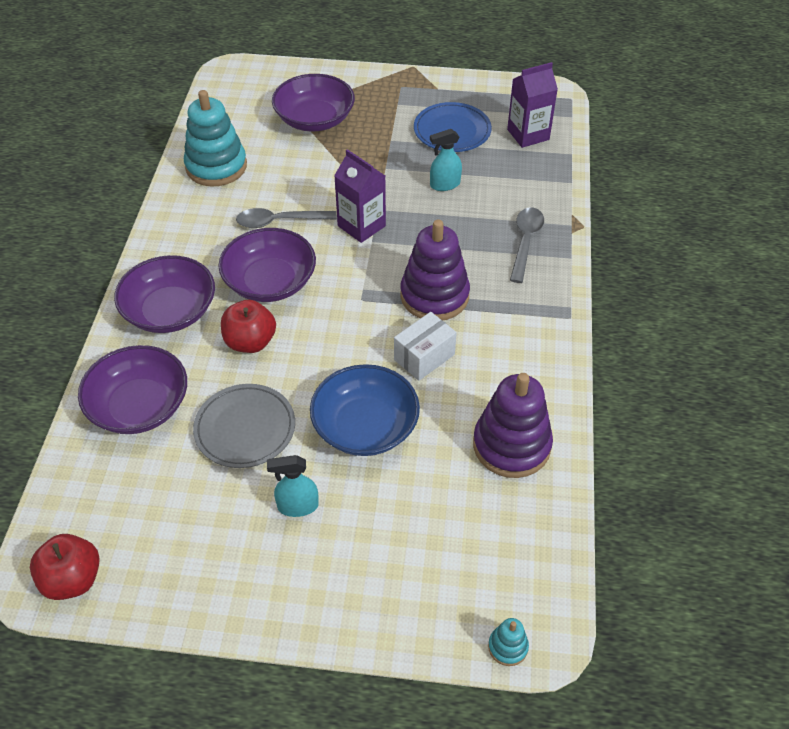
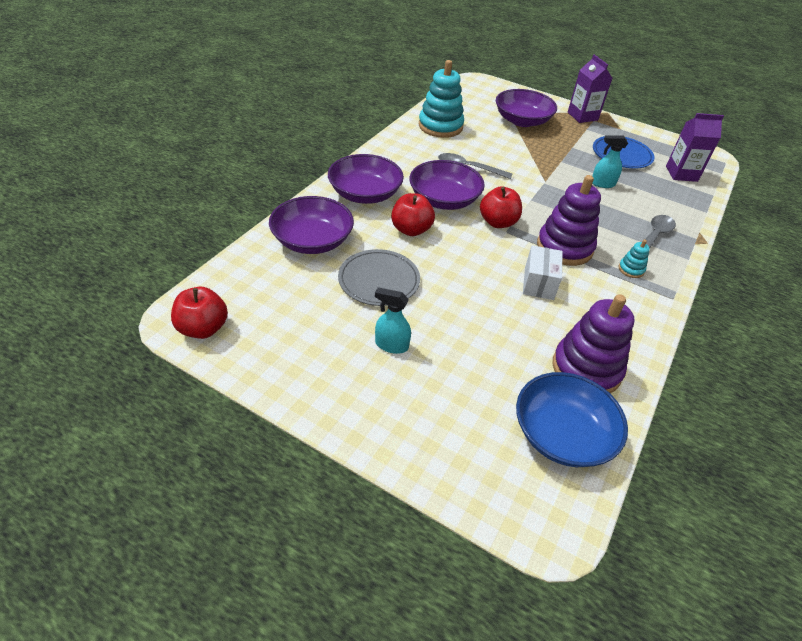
camera: 20 degrees right, 5 degrees down
(346, 290) = (498, 222): none -> red apple
(361, 226) = (527, 188): purple carton -> purple carton (582, 116)
(365, 426) = (470, 312): blue bowl -> blue bowl (562, 434)
(424, 357) = (539, 283): white box -> white box turned 60 degrees counterclockwise
(508, 647) = (518, 523): turquoise stacking toy -> turquoise stacking toy (631, 269)

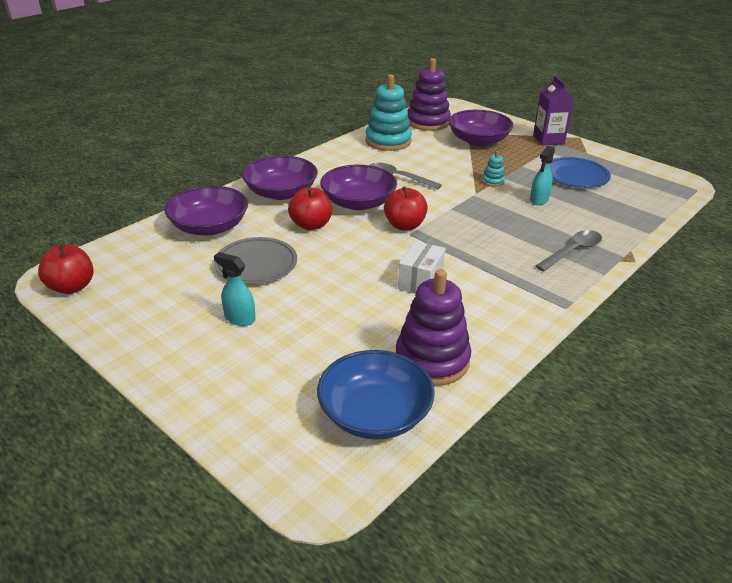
camera: 15 degrees right, 10 degrees down
(564, 247) = (465, 252): purple stacking toy -> purple stacking toy (428, 122)
(602, 184) = (539, 200): turquoise spray bottle -> turquoise spray bottle turned 75 degrees counterclockwise
(631, 269) = (530, 278): turquoise stacking toy -> turquoise stacking toy (493, 181)
(681, 174) = (637, 196): purple carton -> none

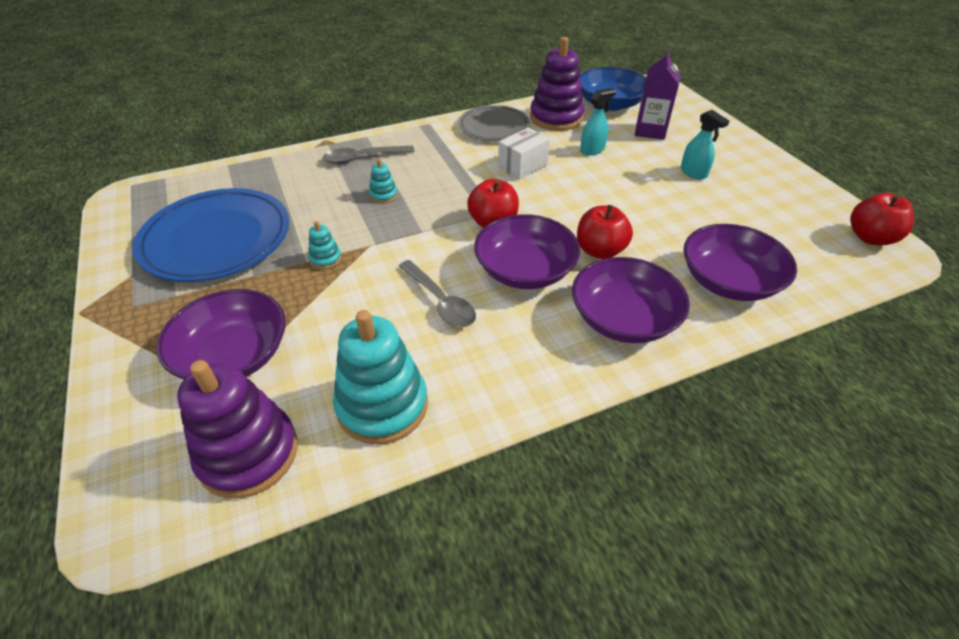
camera: 155 degrees left, 10 degrees up
(256, 264) = (673, 217): grey plate -> grey plate (494, 127)
(510, 225) = (383, 195): none -> turquoise stacking toy
(539, 200) = (311, 217): turquoise spray bottle -> turquoise spray bottle (592, 150)
(548, 139) = (130, 322): purple carton -> purple carton (650, 131)
(575, 176) = (217, 239): blue plate -> blue plate, size x1.61

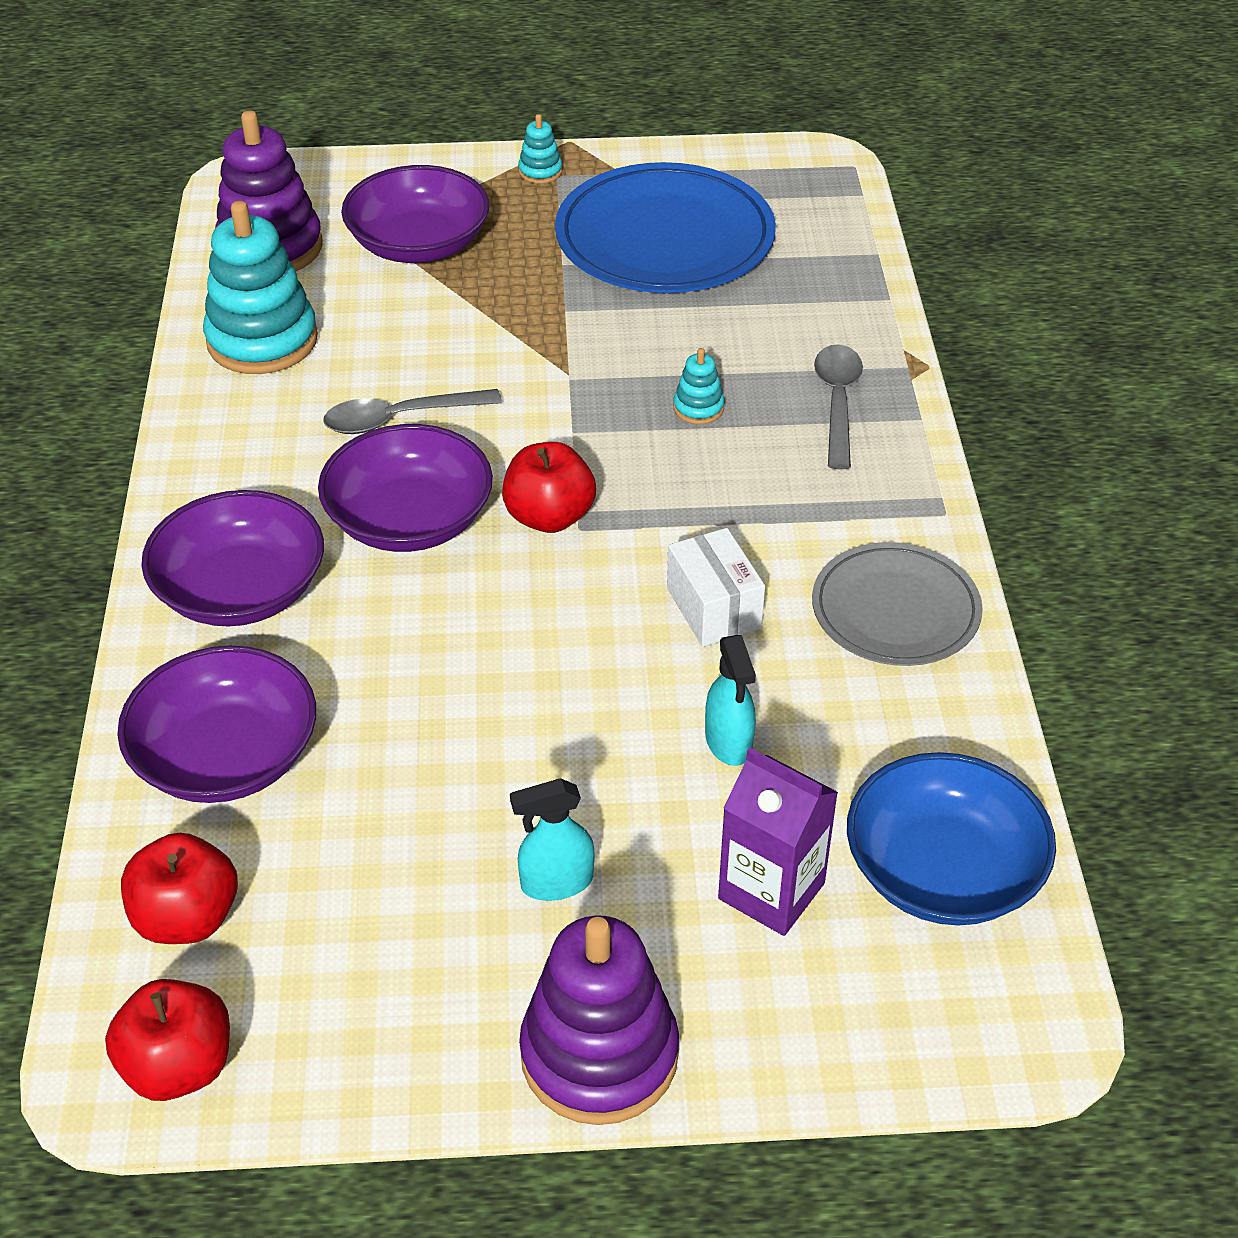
camera: 110 degrees right, 0 degrees up
(325, 259) = (560, 328): turquoise stacking toy -> turquoise stacking toy (540, 171)
(556, 118) = (900, 731): purple stacking toy -> purple stacking toy (599, 1054)
(600, 251) = (400, 623): red apple -> red apple (187, 918)

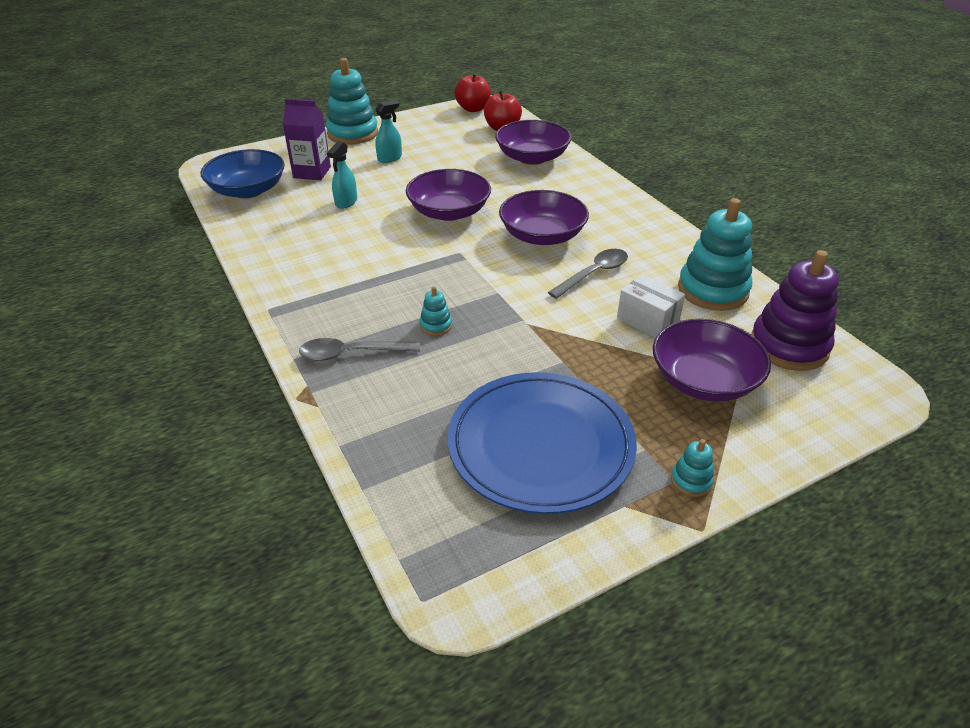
camera: 155 degrees right, 5 degrees down
(241, 590) = (584, 196): purple bowl -> purple bowl (449, 212)
(549, 517) = (478, 253): red apple -> none
(599, 1054) = (352, 133): purple stacking toy -> turquoise stacking toy
(713, 608) = (375, 240): white box -> white box (647, 320)
(728, 742) = (346, 202): turquoise spray bottle -> turquoise spray bottle turned 120 degrees counterclockwise
(837, 402) = (351, 354): grey spoon -> grey spoon turned 105 degrees clockwise
(895, 610) = (286, 261): grey plate -> none

